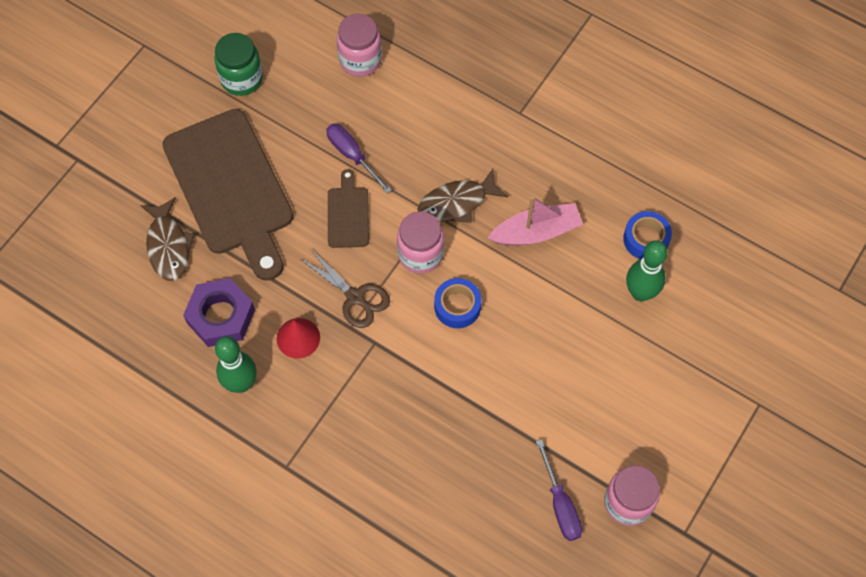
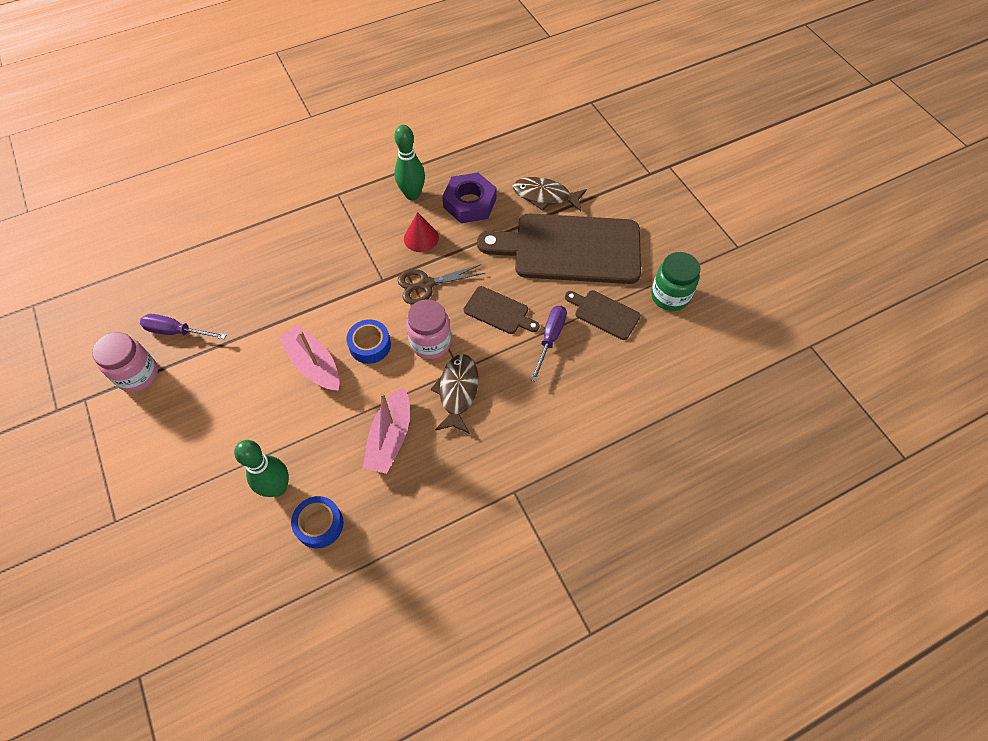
camera: 120 degrees right, 5 degrees down
(295, 124) = (604, 313): none -> brown cutting board
(352, 156) = (550, 339): purple screwdriver -> purple screwdriver turned 60 degrees counterclockwise
(360, 60) = (644, 389): pink jar -> none
(510, 343) = (314, 365): none -> pink boat

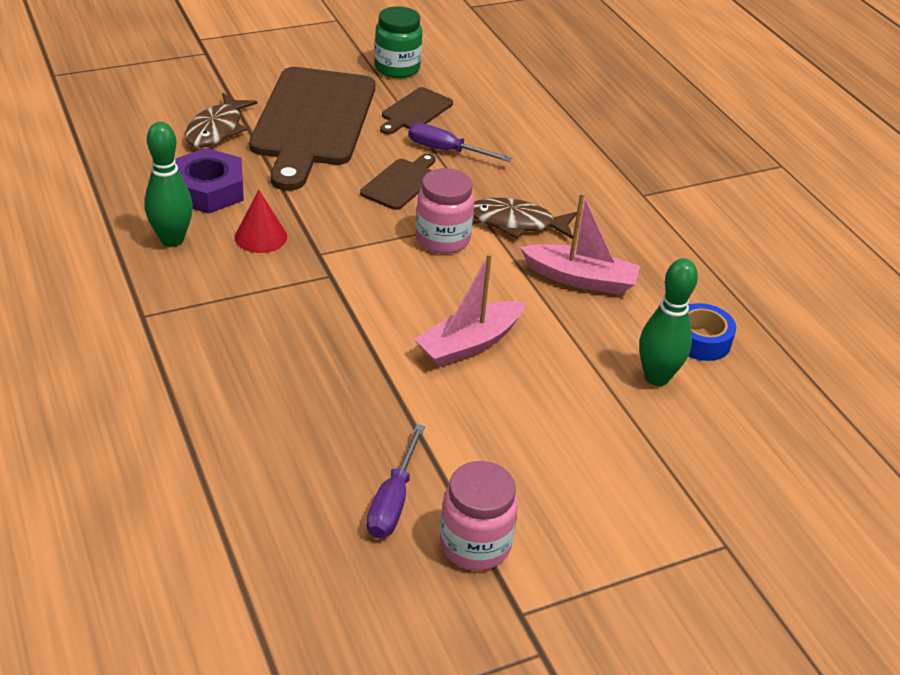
camera: 90 degrees left, 20 degrees down
(370, 345) = (441, 291): blue tape -> none
(426, 284) = (346, 237): brown scissors -> none

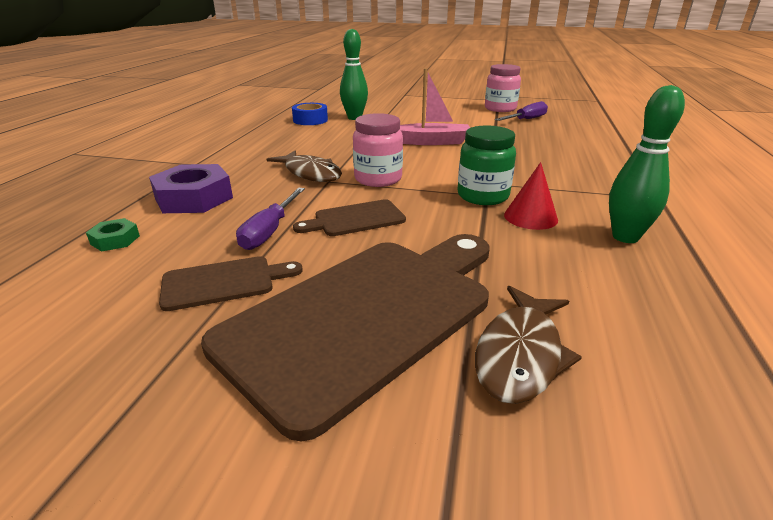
camera: 140 degrees left, 10 degrees down
(208, 190) = (569, 271): purple nut -> purple nut (194, 198)
(217, 129) = (520, 354): brown fish -> brown fish turned 150 degrees clockwise
(397, 68) = (118, 366): green jar -> green jar (483, 196)
(446, 151) = (270, 231): purple screwdriver -> purple screwdriver turned 45 degrees clockwise
(531, 110) = (115, 240): none -> green nut
(580, 279) = (324, 145): pink boat -> none

